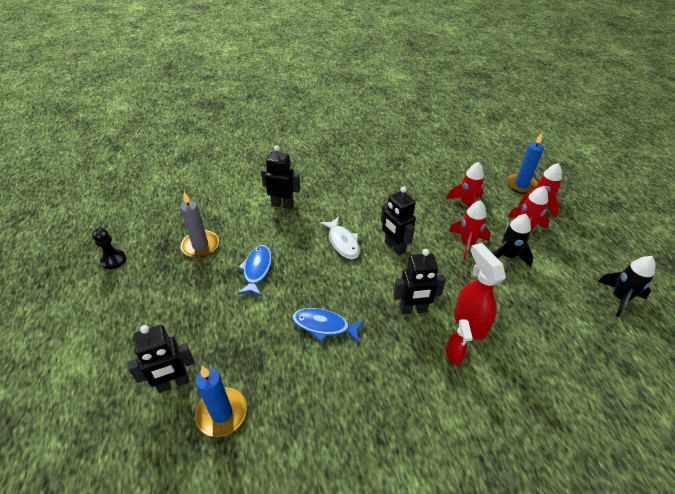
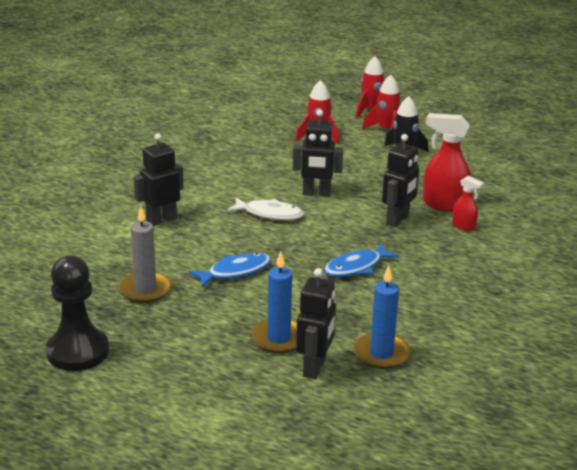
camera: 50 degrees left, 15 degrees down
(113, 260) = (78, 351): black pawn -> black pawn, size x1.77
(257, 270) = (235, 272): blue fish -> blue fish turned 105 degrees clockwise
(467, 243) = (363, 161): red rocket -> none
(521, 185) = (336, 103): blue candle -> blue candle (279, 338)
(620, 298) = (503, 139): black rocket -> none

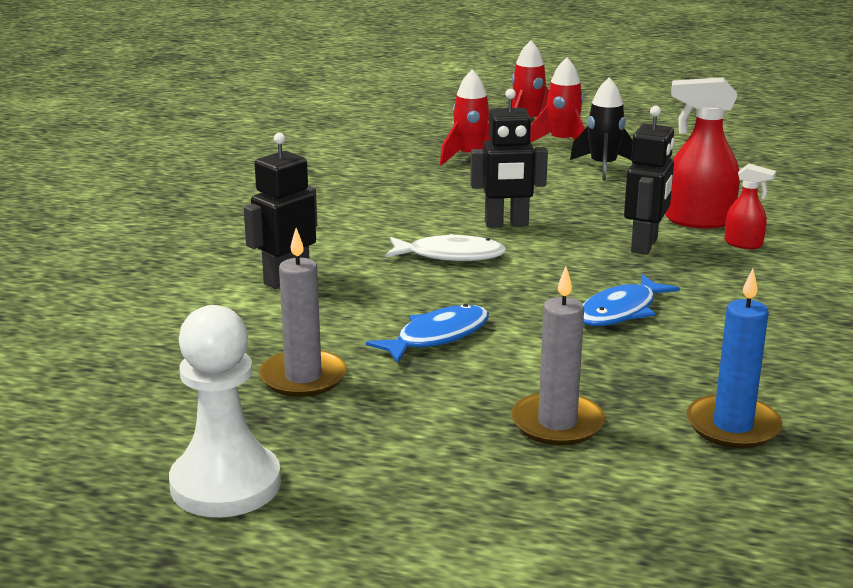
camera: 10 degrees left, 5 degrees down
(78, 351) = (225, 484): black pawn -> white pawn
(279, 338) = (557, 423): blue candle -> grey candle
(315, 368) = (640, 460): black robot -> none

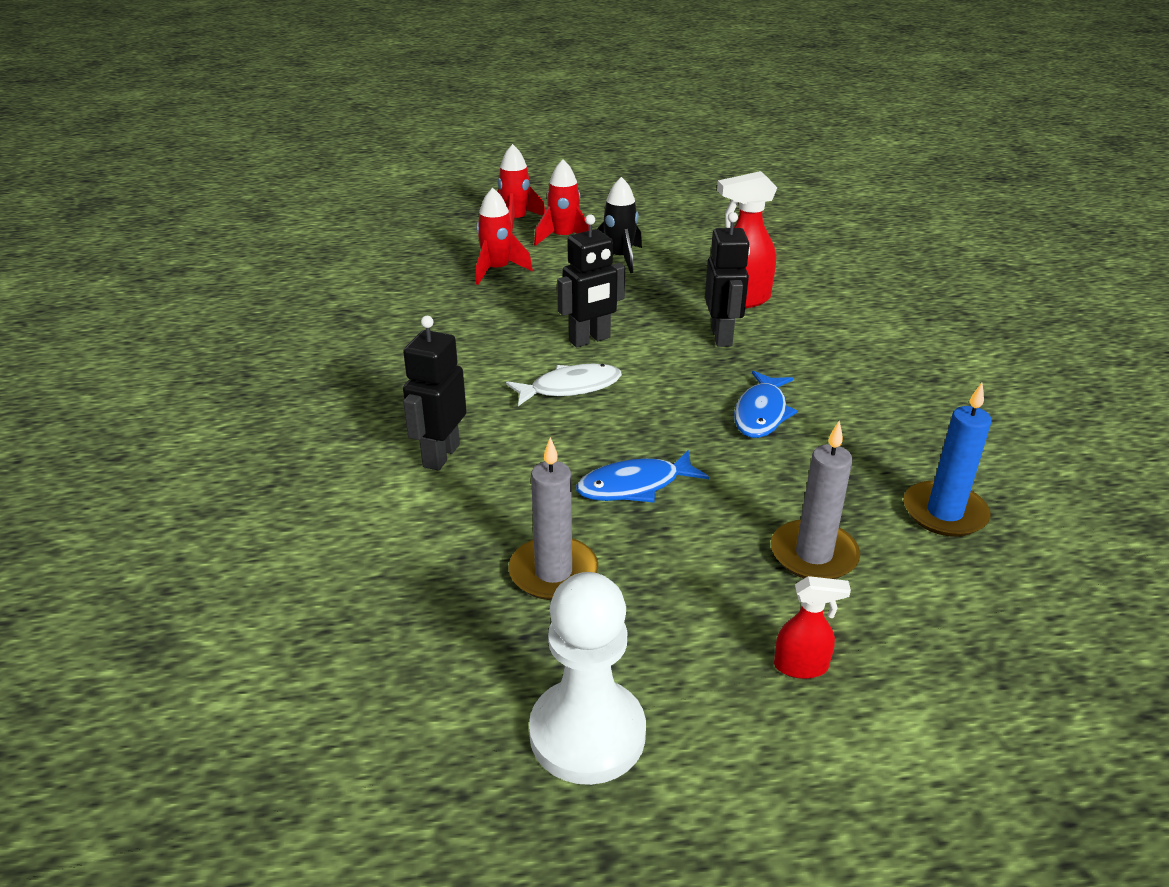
camera: 25 degrees left, 10 degrees up
(437, 337) = (635, 486): blue fish -> blue fish turned 135 degrees counterclockwise
(744, 244) = (795, 317): red spray bottle -> red spray bottle (801, 666)

